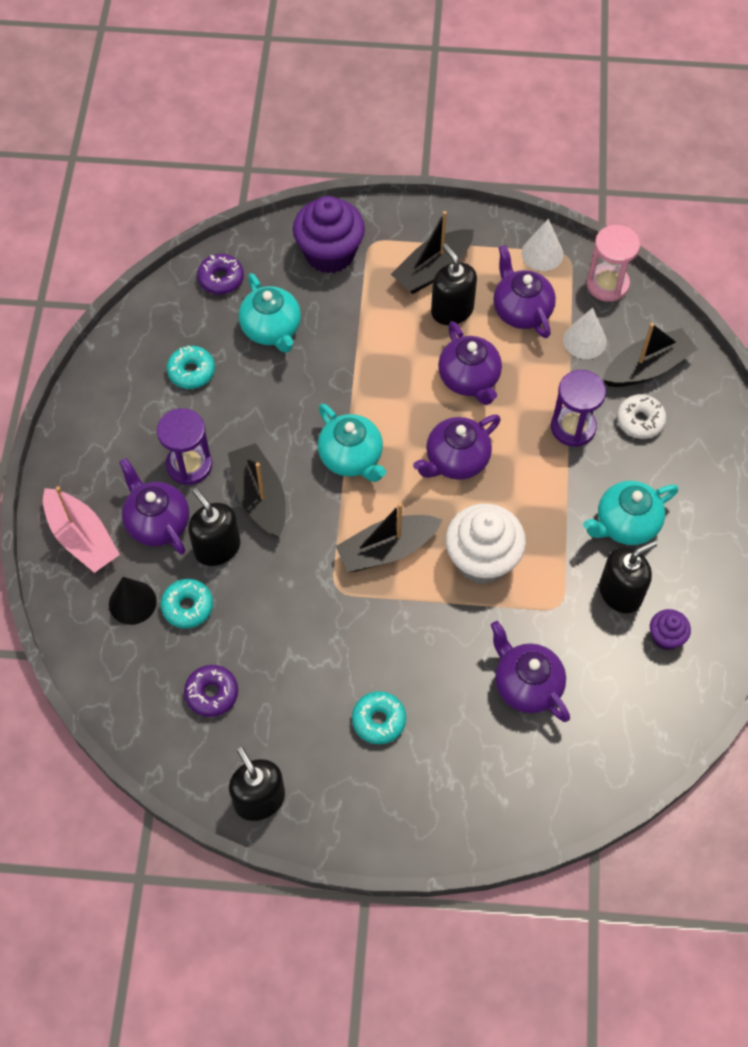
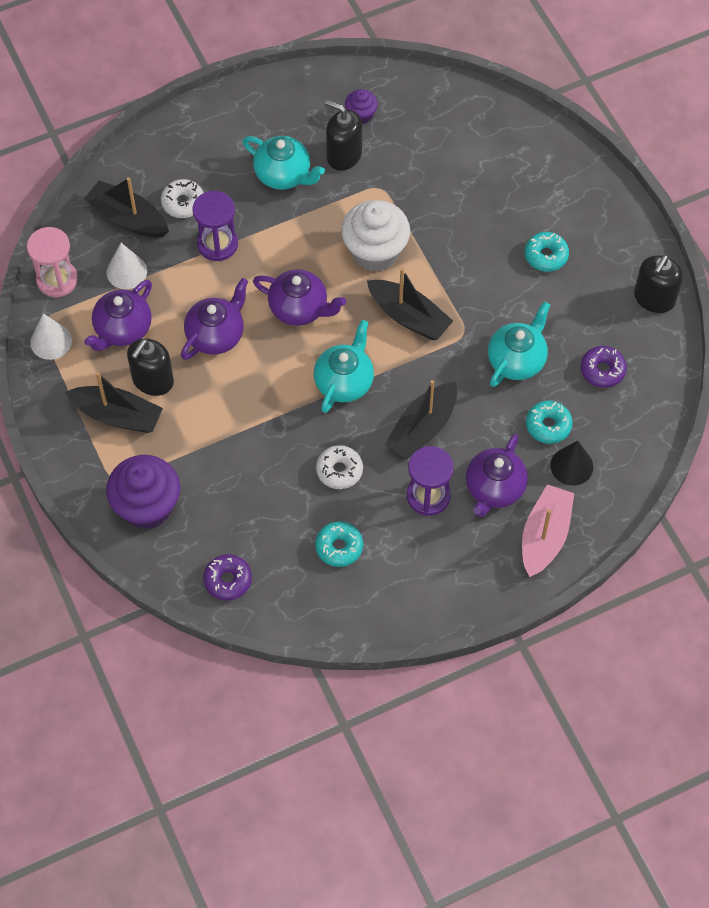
camera: 120 degrees left, 0 degrees up
(217, 547) = (486, 433): black soap dispenser -> none
(264, 408) = (339, 470): none -> white donut
(271, 329) = (257, 508): turquoise teapot -> turquoise teapot (517, 360)
(526, 685) = (456, 180): purple teapot -> none

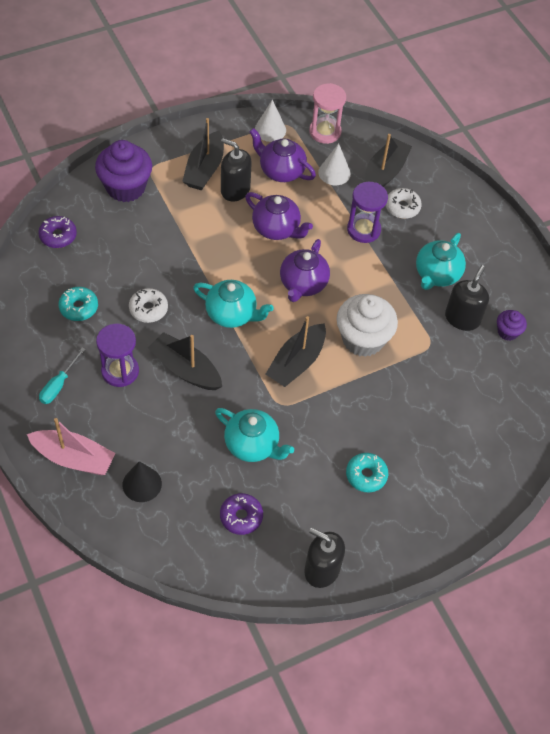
camera: 85 degrees right, 5 degrees down
(450, 560) = (58, 385): none -> turquoise screwdriver
(494, 489) = (123, 421): purple teapot -> none
(548, 425) = (184, 467): turquoise donut -> none

